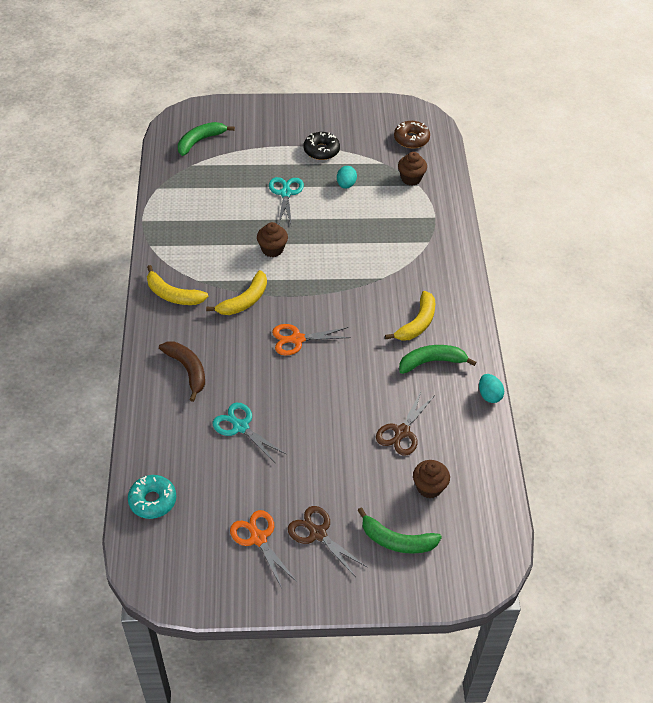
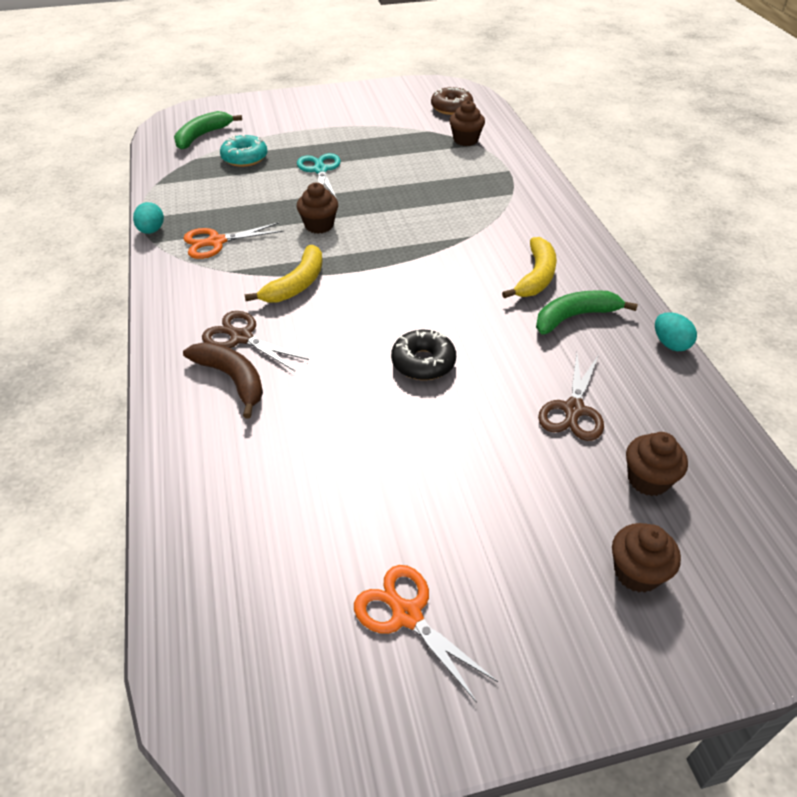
camera: 10 degrees left, 5 degrees down
(152, 500) = (208, 584): turquoise donut -> turquoise donut (244, 158)
(173, 295) = (194, 291): yellow banana -> none
(240, 427) = (331, 443): turquoise scissors -> none
(297, 339) = (382, 318): orange scissors -> orange scissors (216, 242)
(318, 533) = (504, 586): brown scissors -> brown scissors (241, 337)
(321, 150) = (351, 128): black donut -> black donut (423, 362)
(346, 185) = (391, 154): turquoise egg -> turquoise egg (151, 230)
(397, 540) = (636, 572): green banana -> brown cupcake

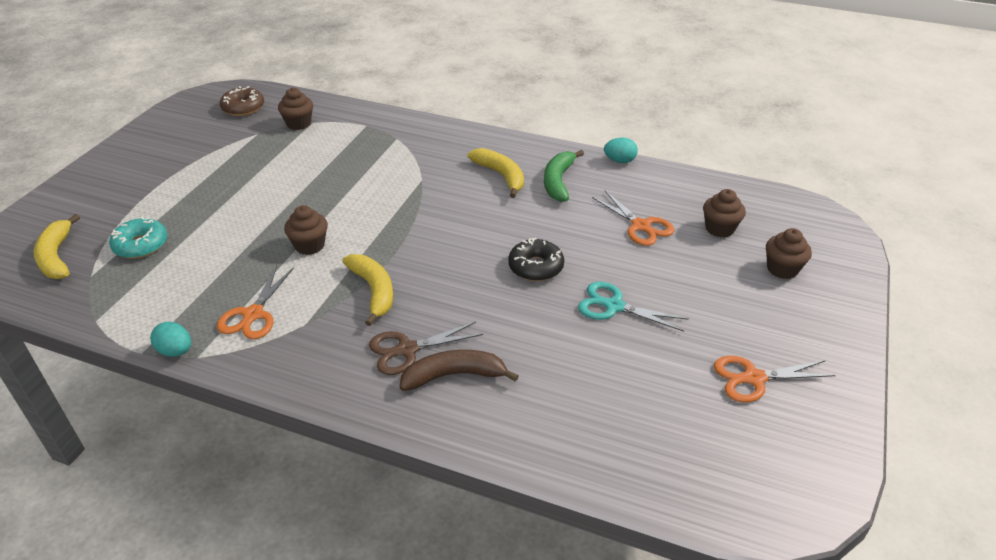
camera: 55 degrees left, 5 degrees down
(202, 136) = (57, 257): green banana -> yellow banana
(320, 170) = (230, 211): turquoise scissors -> turquoise scissors (614, 306)
(573, 409) = (641, 226): brown scissors -> orange scissors

